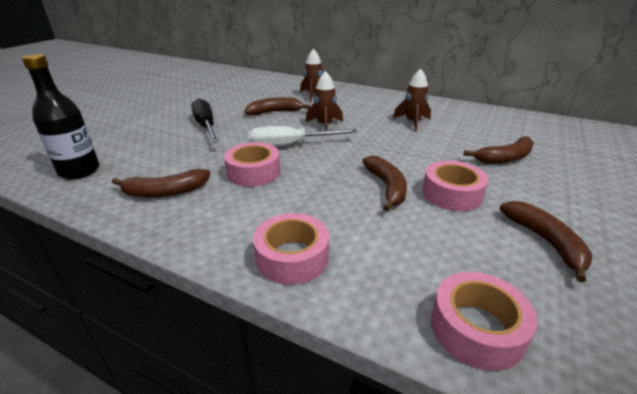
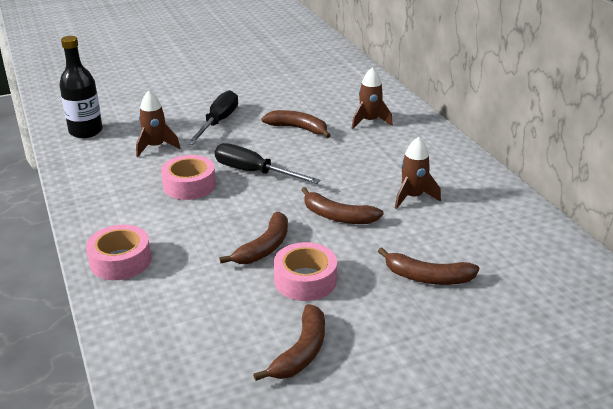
camera: 40 degrees right, 0 degrees up
(165, 192) = (113, 174): brown banana -> brown banana (338, 216)
(290, 145) = (254, 172): white screwdriver -> black screwdriver
(324, 126) = (318, 163): brown rocket -> brown rocket (155, 147)
(476, 329) = (150, 360): pink tape -> none

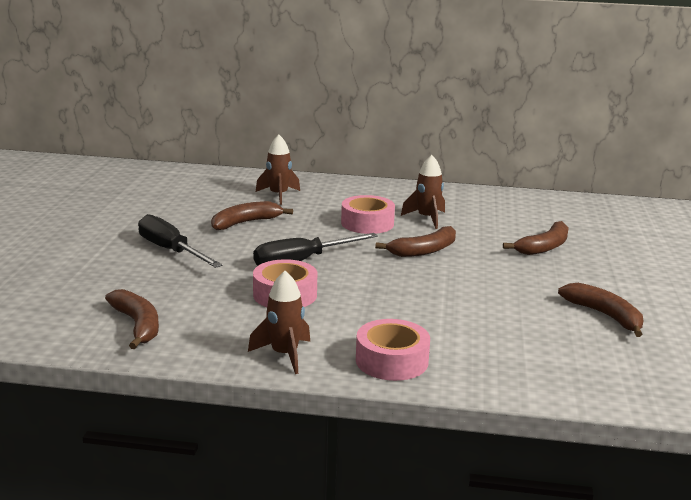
camera: 60 degrees left, 10 degrees down
(86, 131) = (64, 321): black bottle -> none
(155, 147) = (173, 292): brown rocket -> brown rocket (284, 355)
(264, 247) = (441, 290): brown banana -> brown banana (137, 325)
(305, 280) = (507, 288): pink tape -> pink tape (367, 223)

